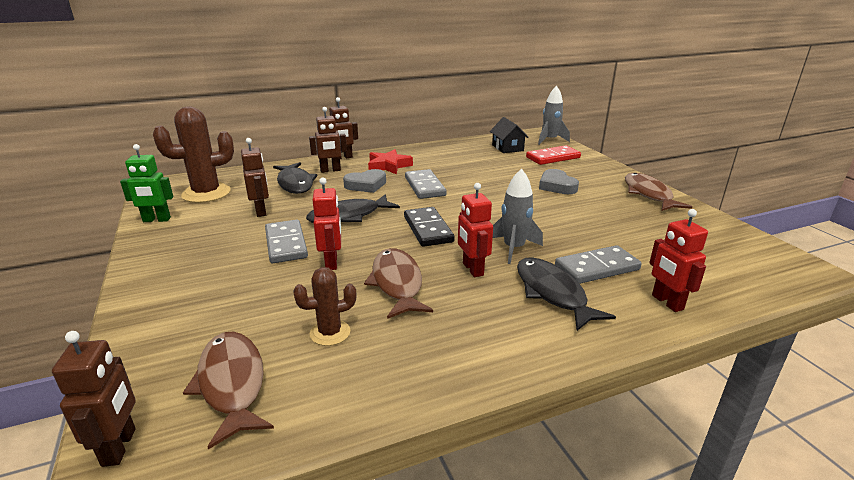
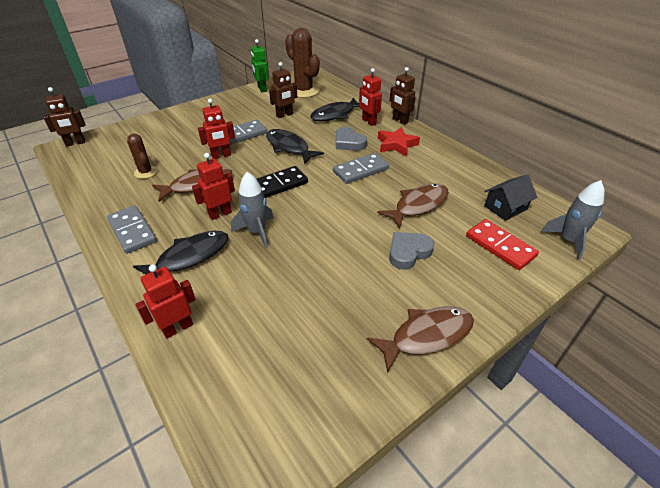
camera: 75 degrees right, 15 degrees up
(232, 384) = (108, 156): brown fish -> brown fish (418, 205)
(330, 170) = (368, 122): brown robot -> red robot
(597, 268) = (231, 283): grey domino -> grey domino (132, 231)

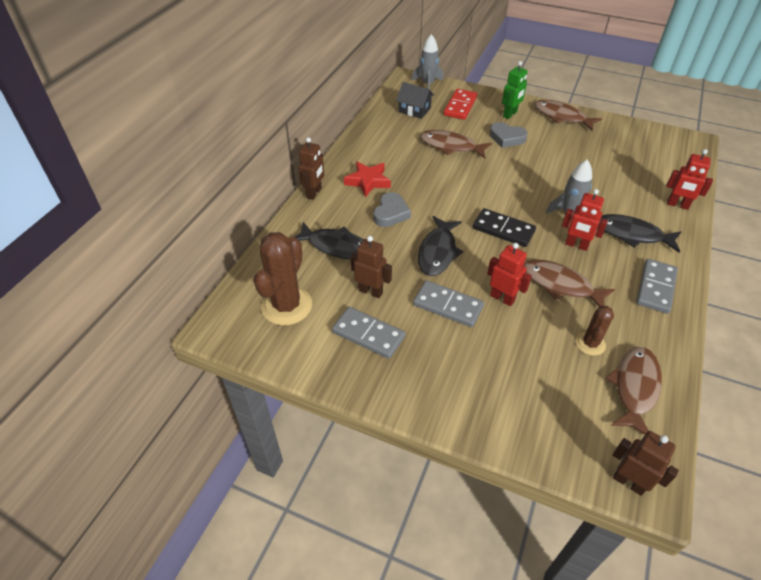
camera: 120 degrees left, 5 degrees up
(100, 172) = (635, 388): none -> brown fish
(262, 89) = (309, 359): green robot -> green robot (510, 114)
(360, 170) = (432, 189): grey domino -> grey domino (368, 334)
(368, 122) = (334, 214): red robot -> none

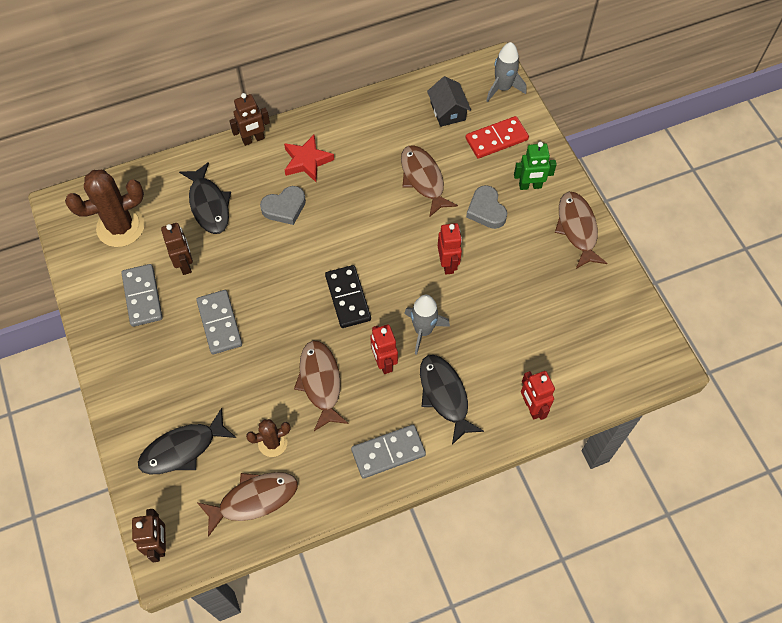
camera: 45 degrees right, 15 degrees up
(438, 252) = (272, 273): black fish -> black fish (183, 449)
(502, 298) = (264, 353): red robot -> red robot (448, 264)

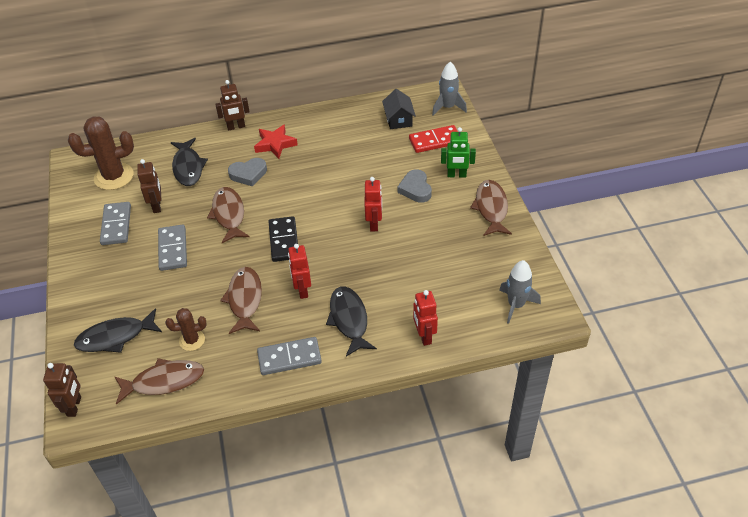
camera: 10 degrees right, 15 degrees down
(423, 179) = (367, 164): brown fish -> brown fish (229, 215)
(423, 330) = (342, 270): grey rocket -> grey rocket (516, 305)

